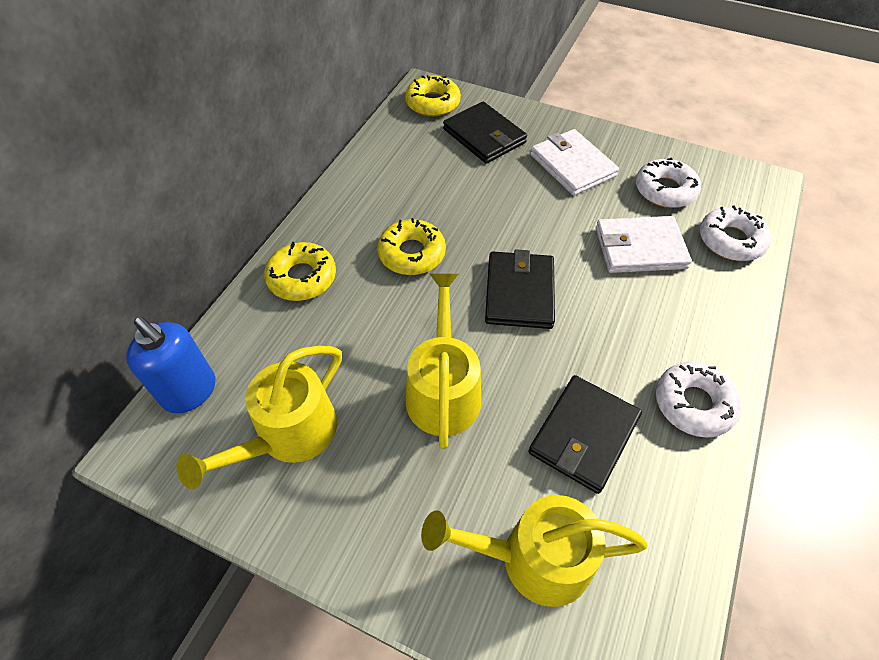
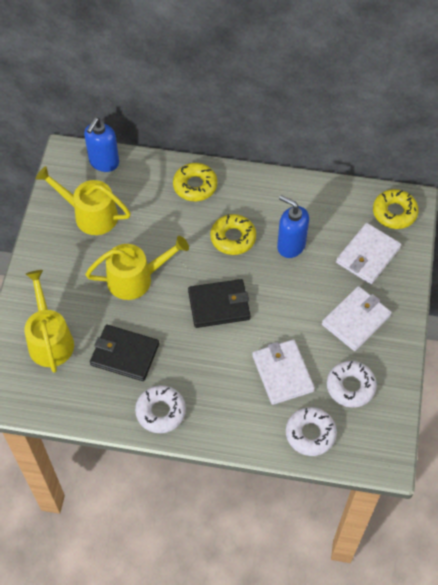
camera: 75 degrees right, 5 degrees up
(446, 198) = (291, 245): none -> blue soap dispenser
(484, 136) = (368, 255): black wallet -> white wallet

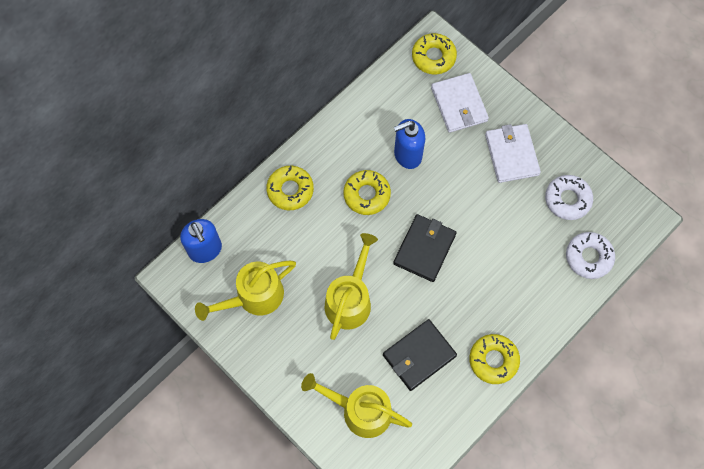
camera: 55 degrees left, 10 degrees up
(160, 412) = (493, 360): white donut -> yellow donut
(282, 373) = (522, 242): white wallet -> none

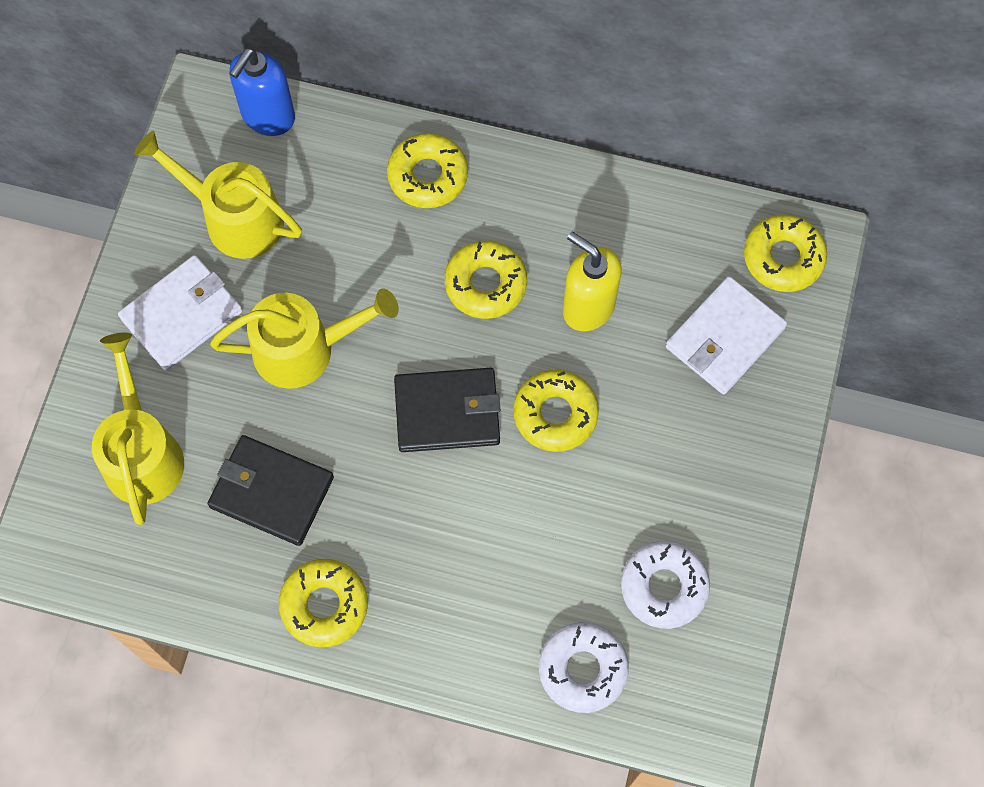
camera: 60 degrees right, 0 degrees up
(407, 155) = (588, 307): blue soap dispenser -> yellow soap dispenser
(454, 200) = (555, 414): none -> yellow donut
(511, 154) = (688, 461): white wallet -> white wallet (182, 315)

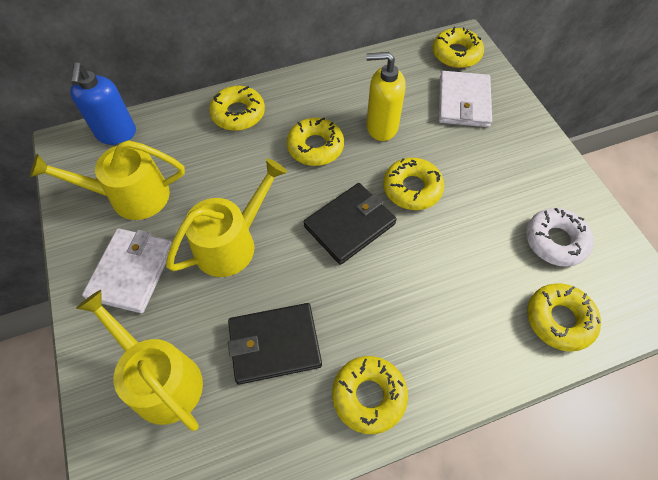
camera: 35 degrees left, 10 degrees down
(582, 669) = (559, 320): white donut -> yellow donut

